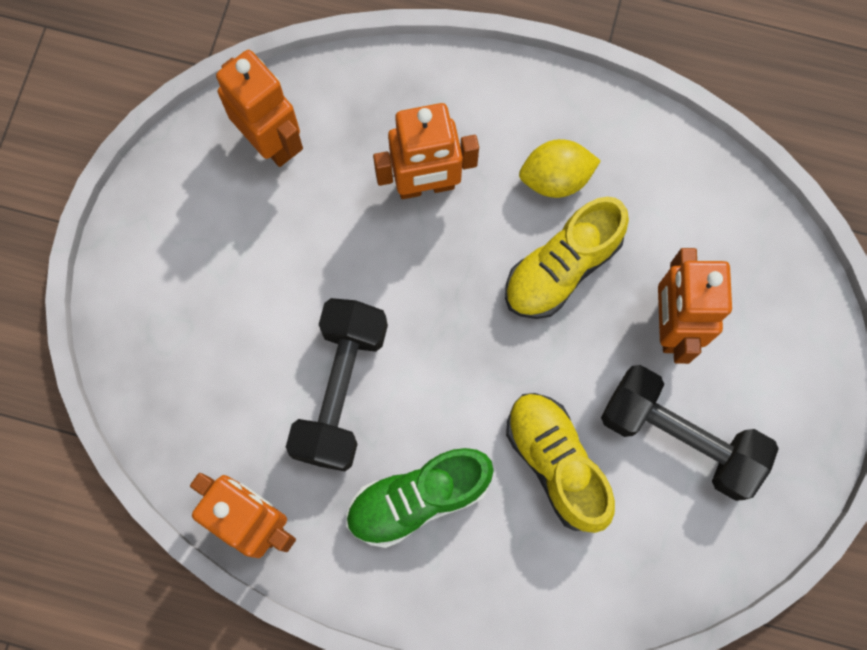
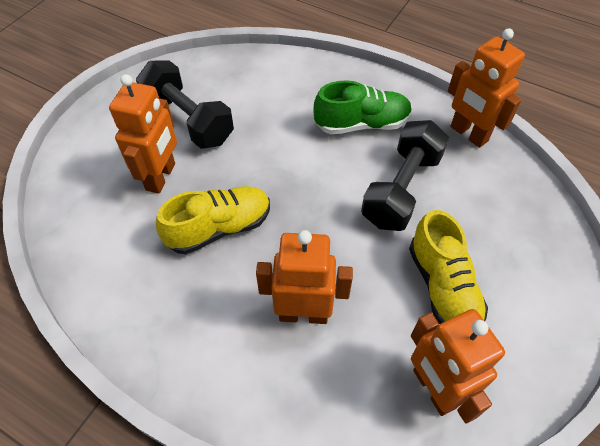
camera: 165 degrees left, 20 degrees down
(555, 178) = (196, 293): yellow lemon -> none
(556, 463) = (270, 123): yellow shoe -> yellow shoe (442, 287)

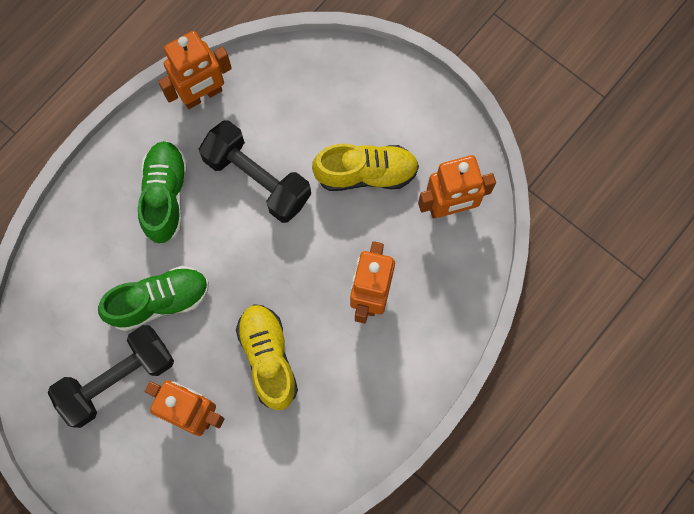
camera: 80 degrees left, 20 degrees up
(263, 136) = (159, 301): none -> green shoe

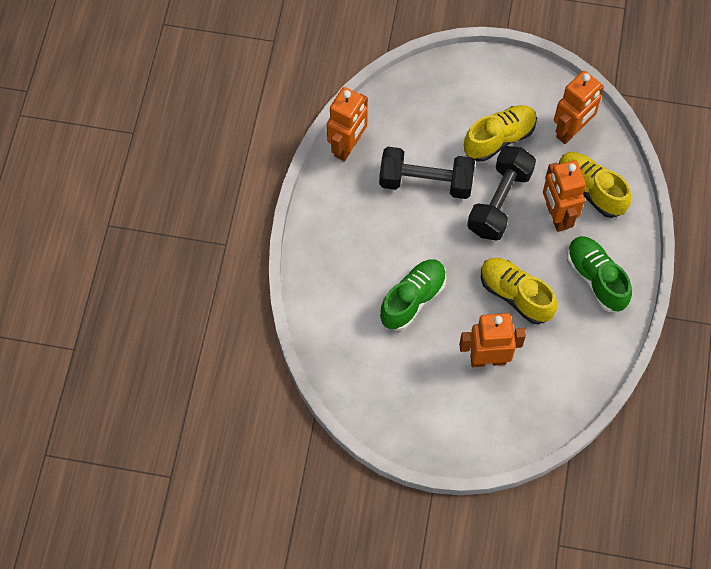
camera: 30 degrees left, 10 degrees down
(117, 379) = (419, 367): black dumbbell -> black dumbbell (499, 202)
(165, 196) = (368, 227): green shoe -> green shoe (596, 279)
(426, 286) = (590, 190): none -> yellow shoe

